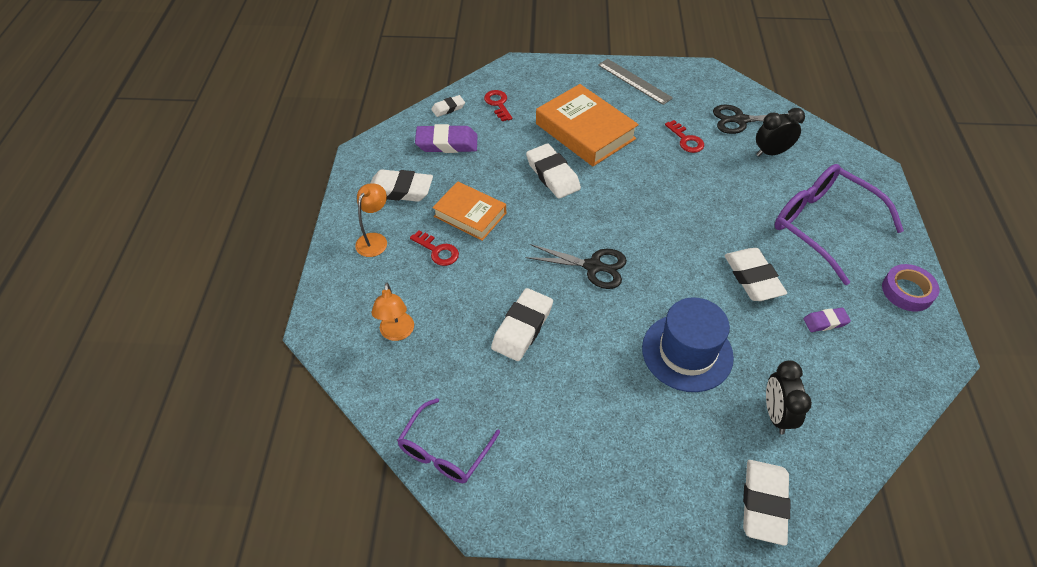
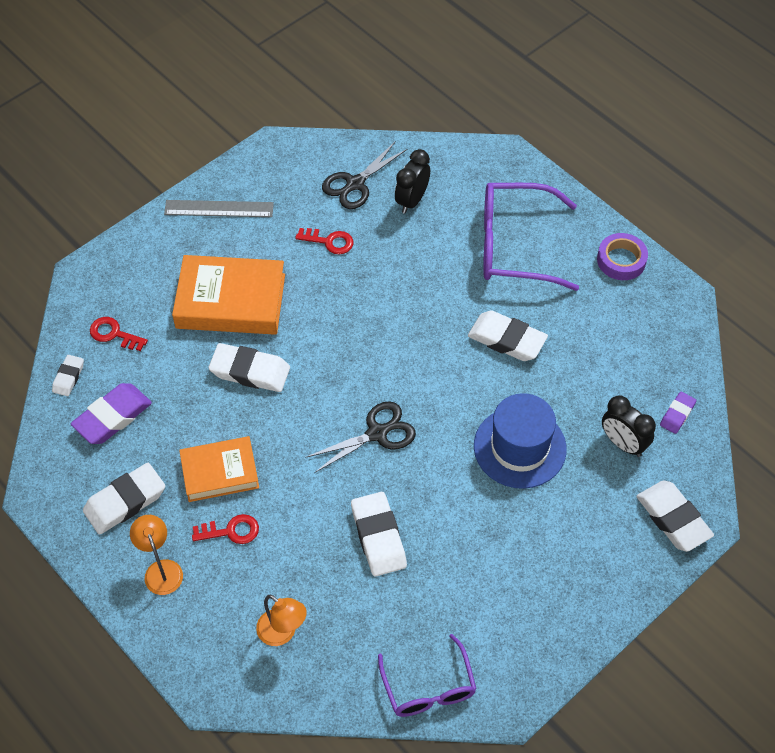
camera: 45 degrees left, 5 degrees up
(825, 322) = (590, 336): purple eraser -> purple eraser (677, 414)

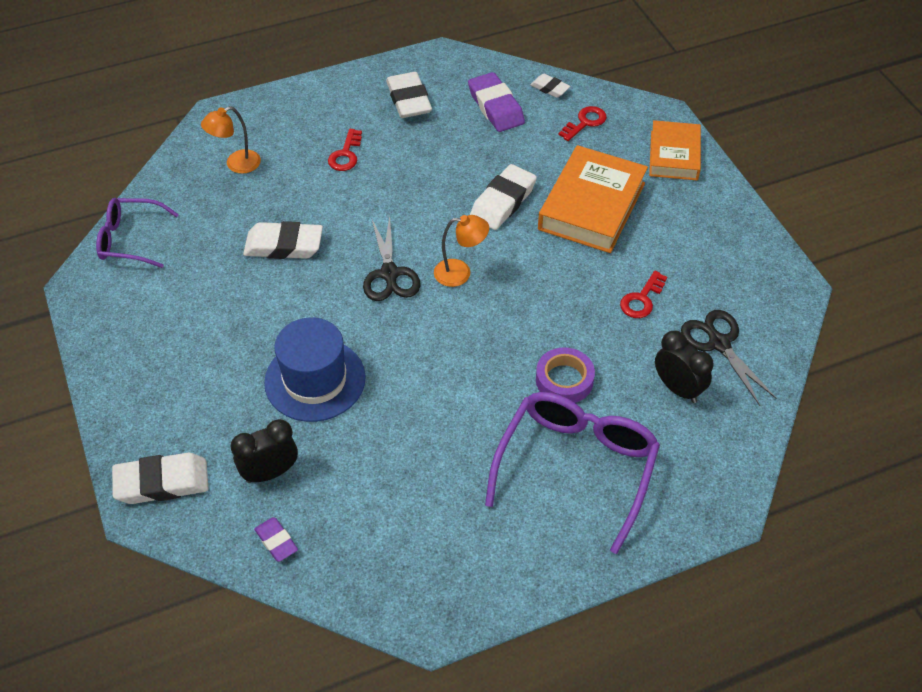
camera: 110 degrees right, 5 degrees down
(161, 569) = (335, 108): orange lamp -> orange lamp (460, 273)
(219, 208) = (716, 223): grey ruler -> none
(220, 472) = (406, 160): orange book -> orange book (674, 155)
(506, 340) = (449, 414): white eraser -> none
(621, 260) = (513, 574): purple tape -> purple tape (564, 380)

